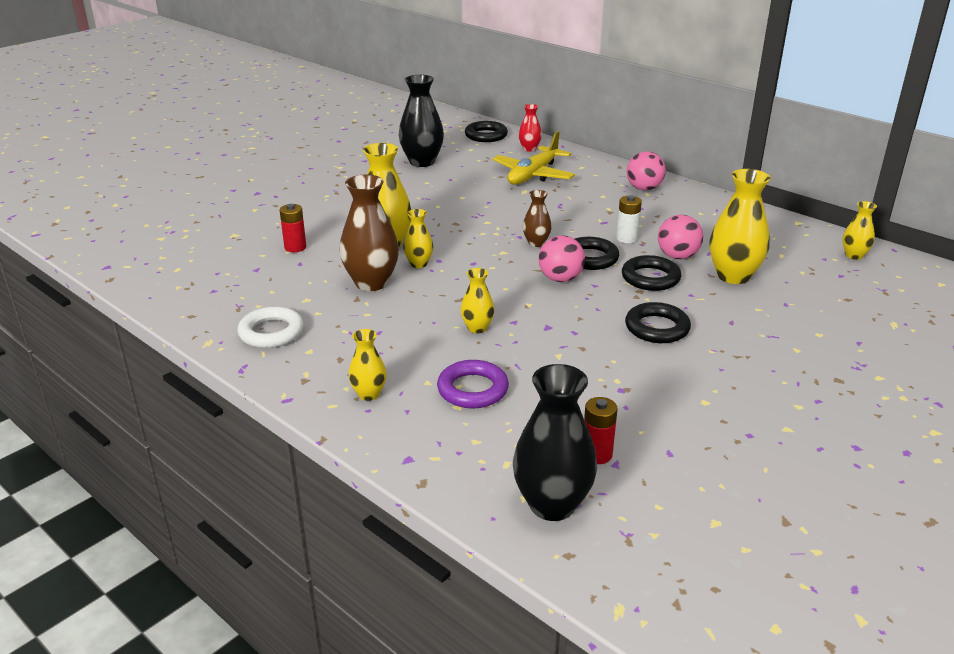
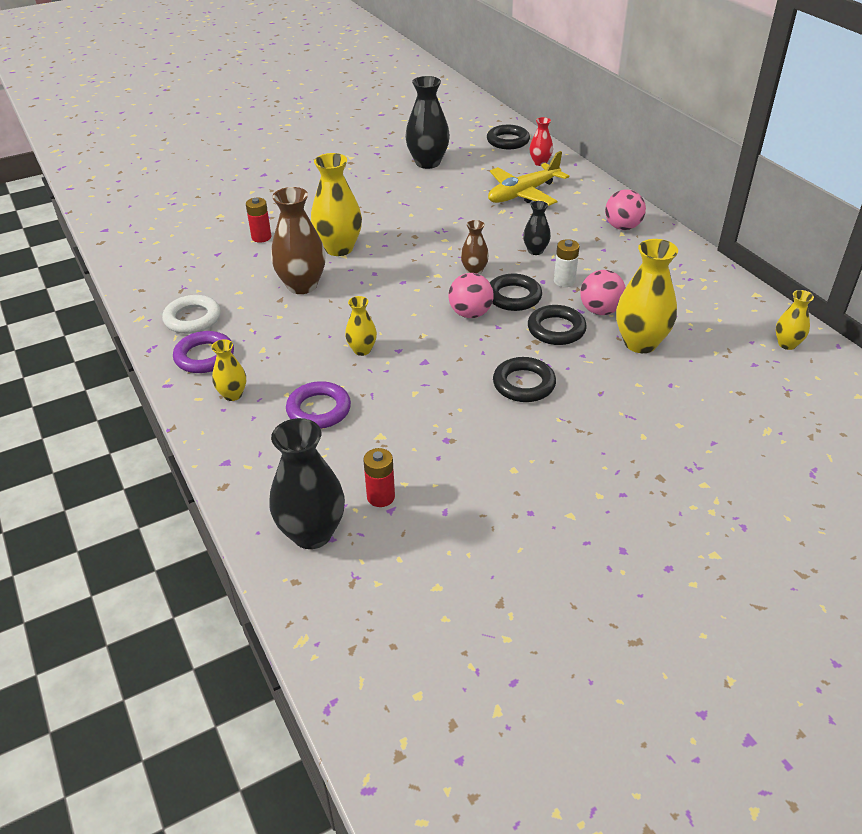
camera: 20 degrees right, 10 degrees up
(311, 365) = (204, 356): none -> purple ring
(419, 264) = (354, 274): yellow vase -> none
(581, 218) = (535, 251): none -> black vase

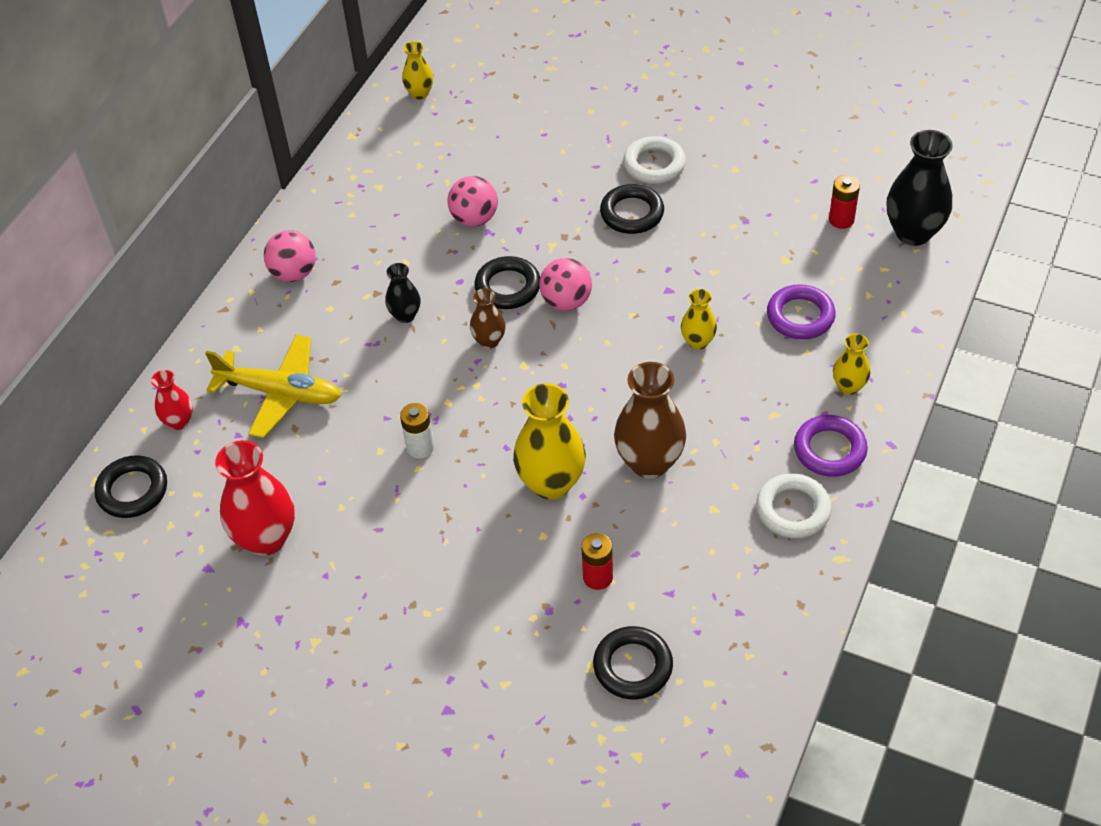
camera: 125 degrees left, 10 degrees up
(427, 163) = (266, 538): black vase -> red vase
(556, 329) = (533, 232): black ring -> black ring (633, 666)
(564, 281) = (446, 265): white battery -> white battery (420, 447)
(569, 425) = (654, 164): none -> white ring
(640, 343) = (502, 173): yellow vase -> none

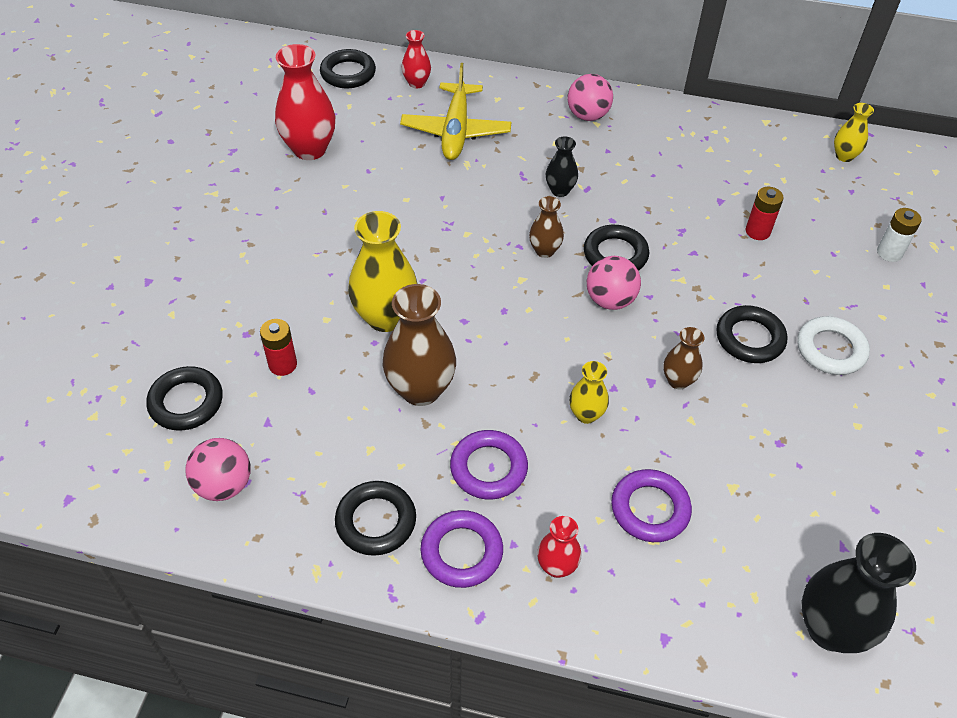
camera: 75 degrees right, 0 degrees up
(420, 447) = (413, 223): white battery -> white battery (889, 253)
(474, 218) = (695, 218): pink ball -> pink ball (224, 485)
(670, 271) = (678, 381): none -> brown vase
(746, 420) = (488, 468): none -> purple ring
(793, 510) = (376, 521): white ring -> black ring
(841, 220) = (820, 543): red battery -> red battery (757, 231)
(848, 386) = (556, 566): yellow vase -> red vase

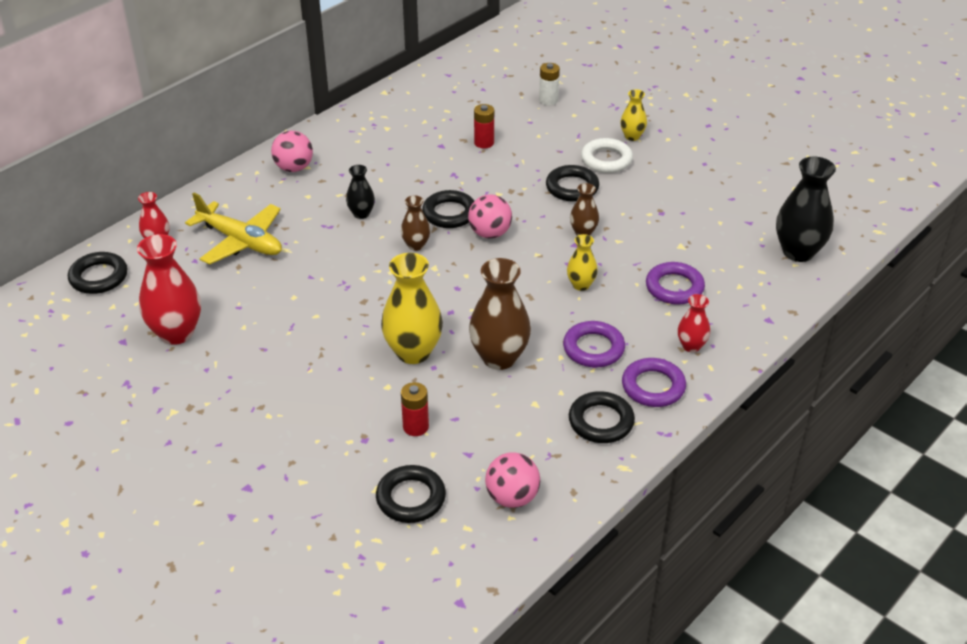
camera: 60 degrees left, 10 degrees down
(844, 156) = (449, 77): yellow vase -> yellow vase (632, 136)

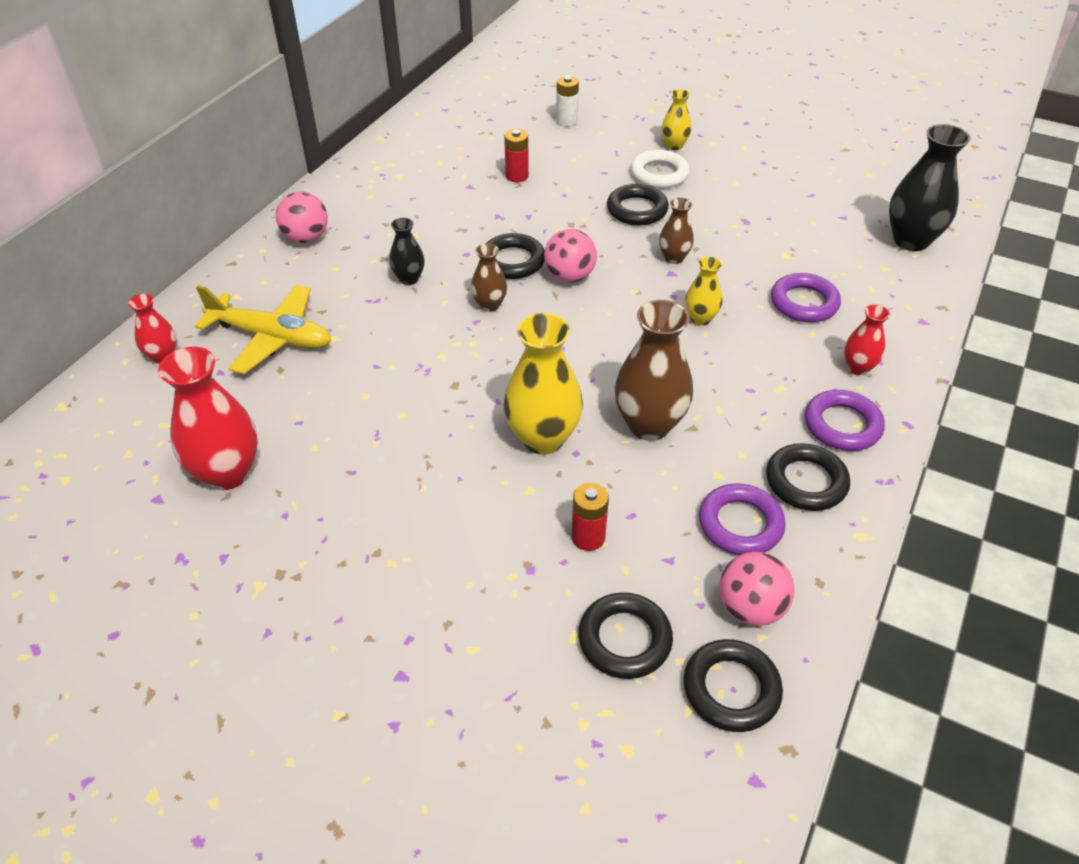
camera: 15 degrees left, 5 degrees up
(98, 277) = (97, 417): black ring -> black ring (731, 689)
(593, 348) = (752, 392): purple ring -> purple ring (740, 524)

